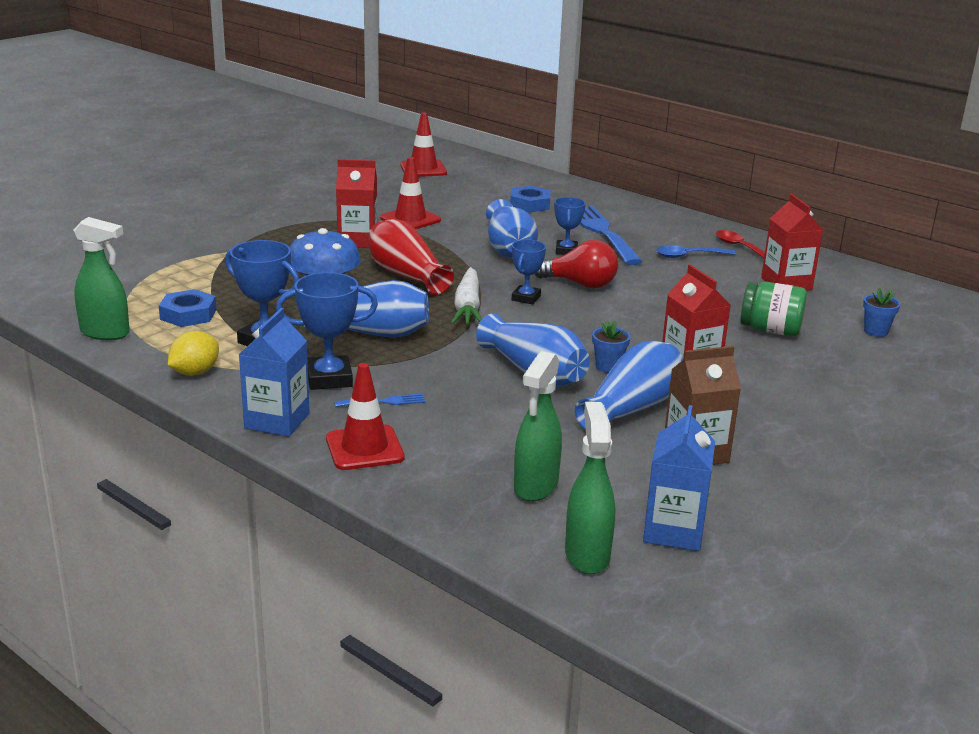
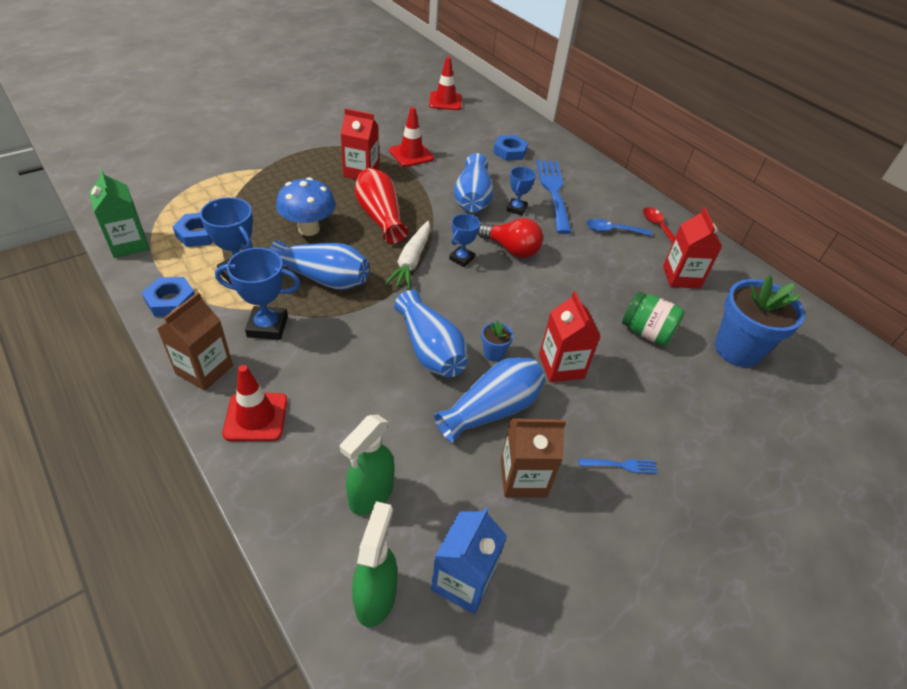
camera: 10 degrees right, 20 degrees up
(105, 333) = (129, 244): green spray bottle -> green carton
(195, 372) = (171, 301): yellow lemon -> blue nut
(277, 421) = (204, 370): blue carton -> brown carton
(383, 401) = (296, 362): blue fork -> blue fork (621, 465)
(876, 331) = (737, 350): blue flower pot -> blue flower pot, size x2.30

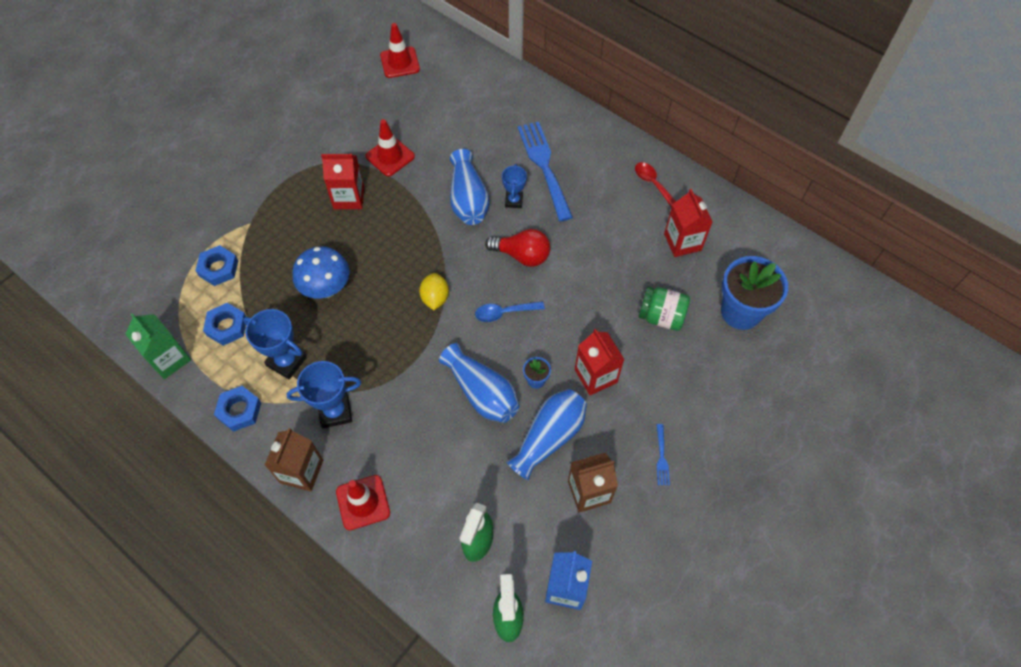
camera: 10 degrees left, 15 degrees up
(324, 278) = (363, 343): blue vase -> none
(380, 217) = (388, 252): red vase -> none
(412, 261) = (435, 298): white carrot -> yellow lemon
(461, 258) = (479, 281): blue trophy -> none
(510, 151) = (487, 121): blue nut -> blue nut (218, 268)
(612, 230) = (610, 201): blue spoon -> blue spoon (504, 313)
(621, 465) = (661, 457): blue fork -> blue fork turned 105 degrees clockwise

